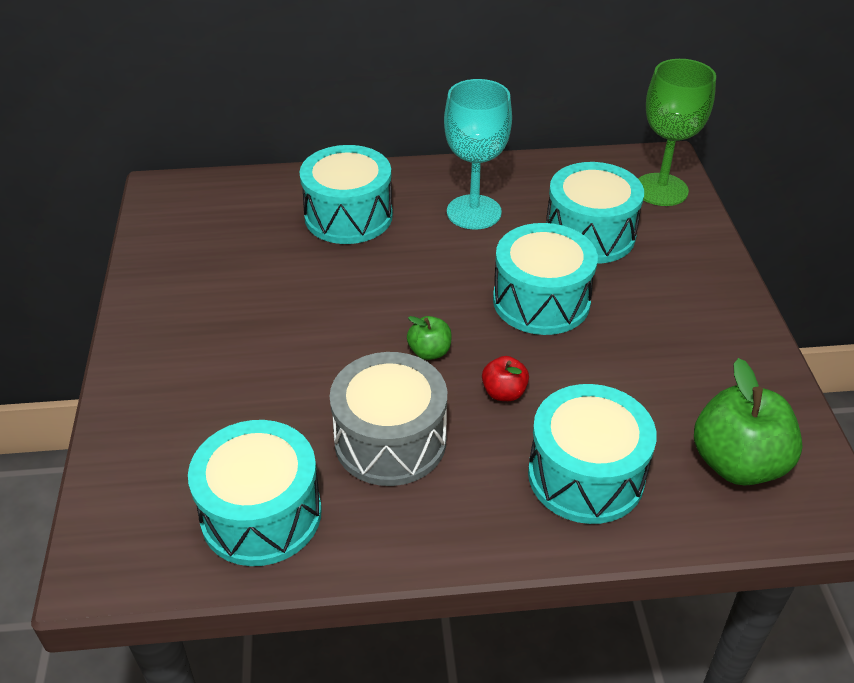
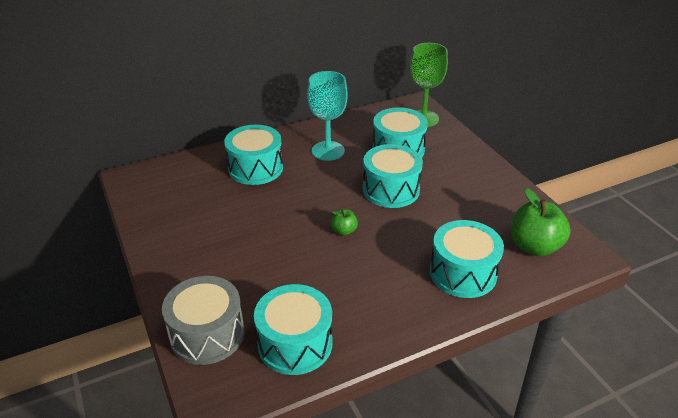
camera: 20 degrees left, 5 degrees down
(390, 440) = (348, 283): grey drum -> grey drum (207, 334)
(504, 392) = (397, 242): red apple -> none

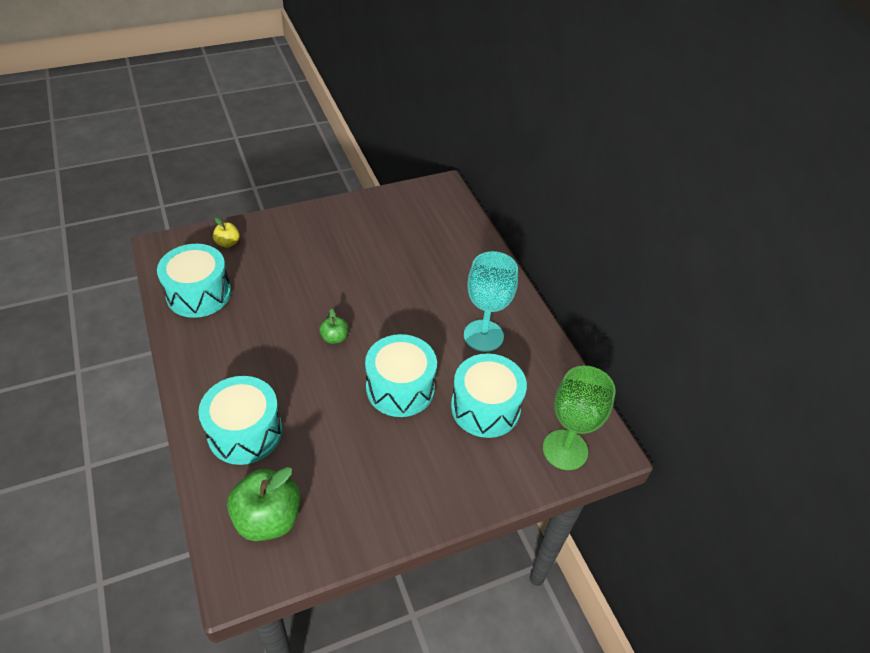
camera: 90 degrees right, 10 degrees up
(207, 334) = (228, 243): grey drum -> yellow apple
(255, 168) = (452, 273): turquoise drum -> none

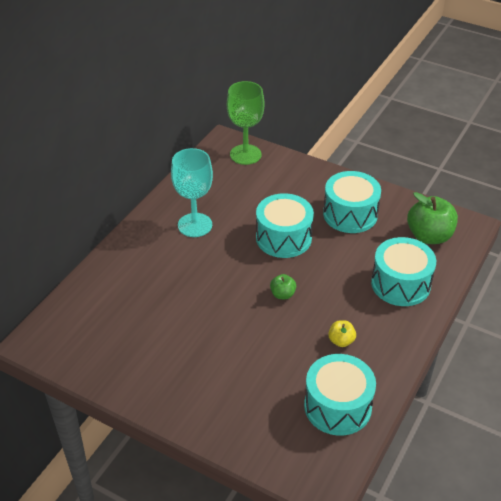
camera: 125 degrees left, 5 degrees down
(228, 243) = (265, 439): yellow apple -> yellow apple (341, 341)
(485, 407) = (253, 196): turquoise drum -> turquoise drum (350, 214)

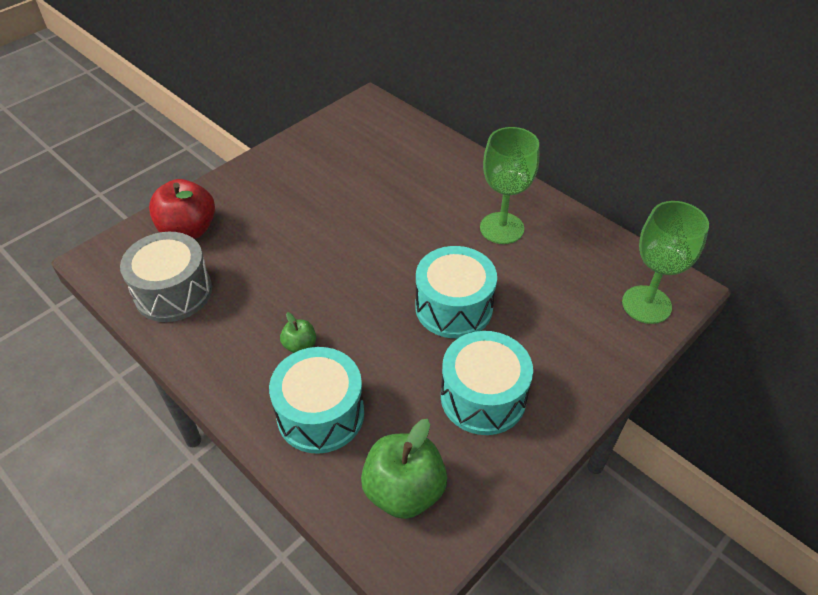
camera: 105 degrees right, 5 degrees up
(195, 225) = (501, 228): turquoise goblet -> green goblet
(263, 425) = (188, 230): none -> red apple
(282, 294) = (354, 283): green apple -> green apple (300, 345)
(337, 406) = (173, 292): turquoise drum -> grey drum
(341, 341) = (257, 320): yellow apple -> none

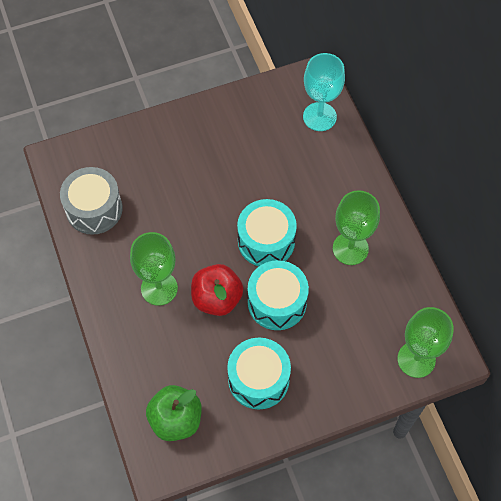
camera: 25 degrees right, 15 degrees up
(188, 230) = (123, 157): red apple -> red apple (217, 298)
(300, 345) = (159, 288): green apple -> green goblet
(320, 414) = (150, 345): turquoise drum -> turquoise drum (266, 241)
(394, 130) = (319, 117): none -> turquoise goblet

